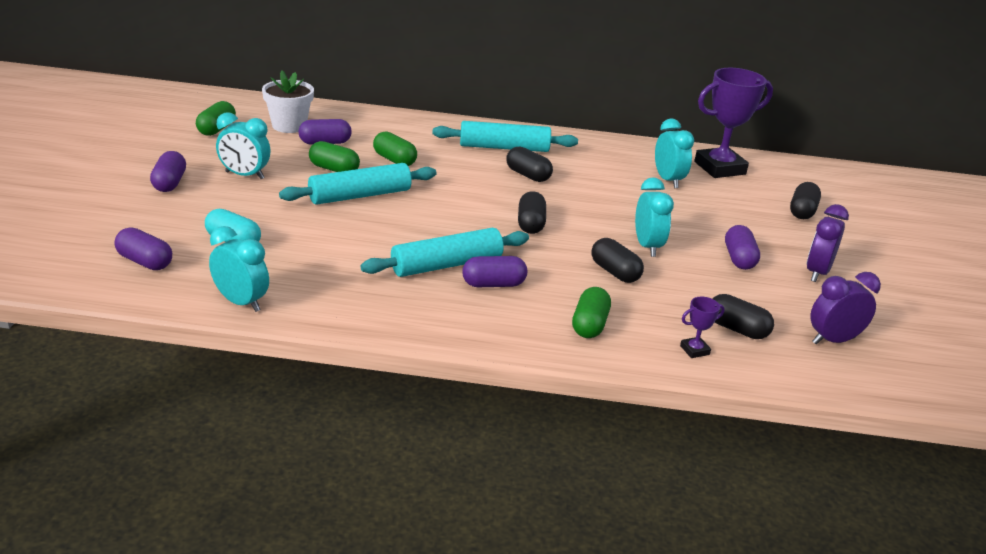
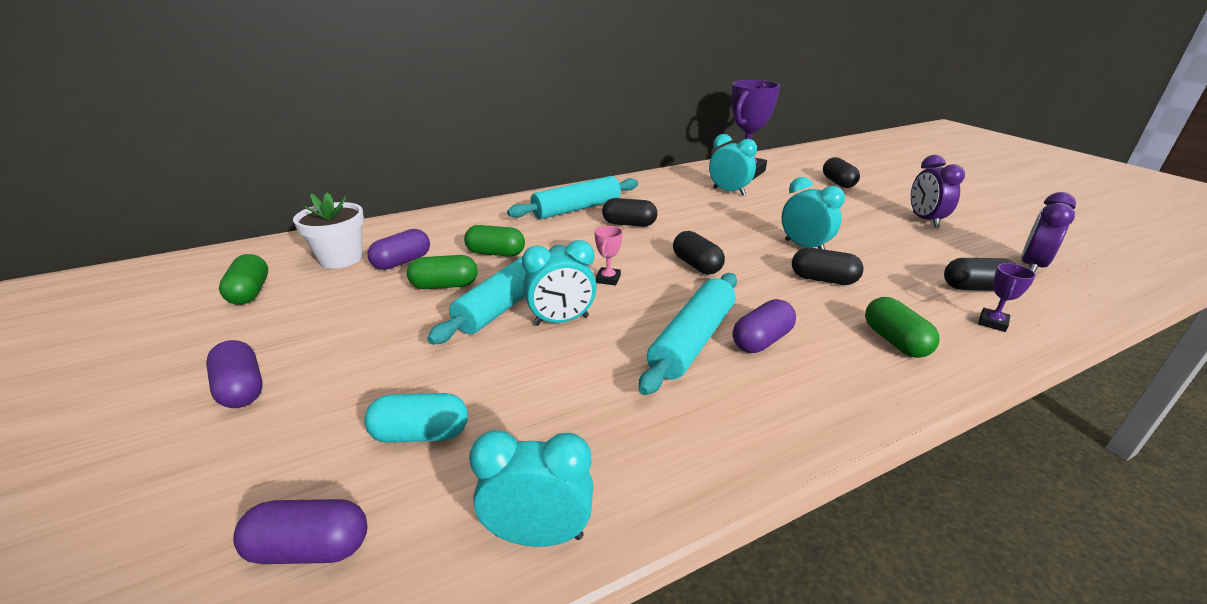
camera: 30 degrees left, 0 degrees up
(244, 175) = (343, 334): turquoise clock -> turquoise clock (561, 321)
(449, 207) = (608, 279): none -> pink trophy
(739, 259) = (870, 230): purple capsule -> none

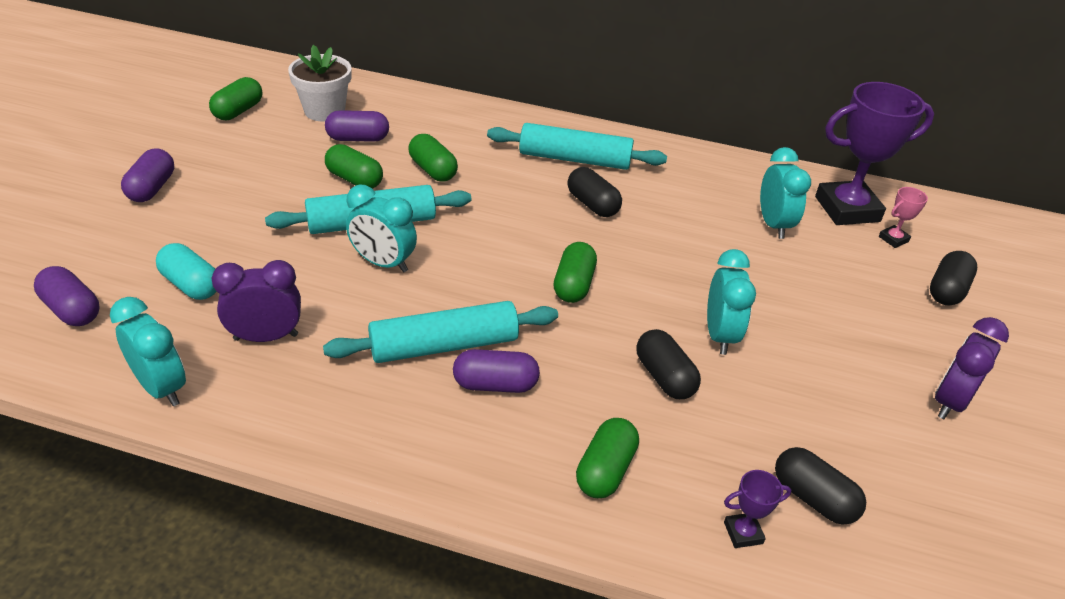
camera: 40 degrees right, 10 degrees up
(608, 279) = (476, 250): pink trophy -> pink trophy (893, 239)
(696, 265) = (573, 285): black capsule -> green capsule
(1031, 266) = (952, 534): purple clock -> purple clock (266, 337)

